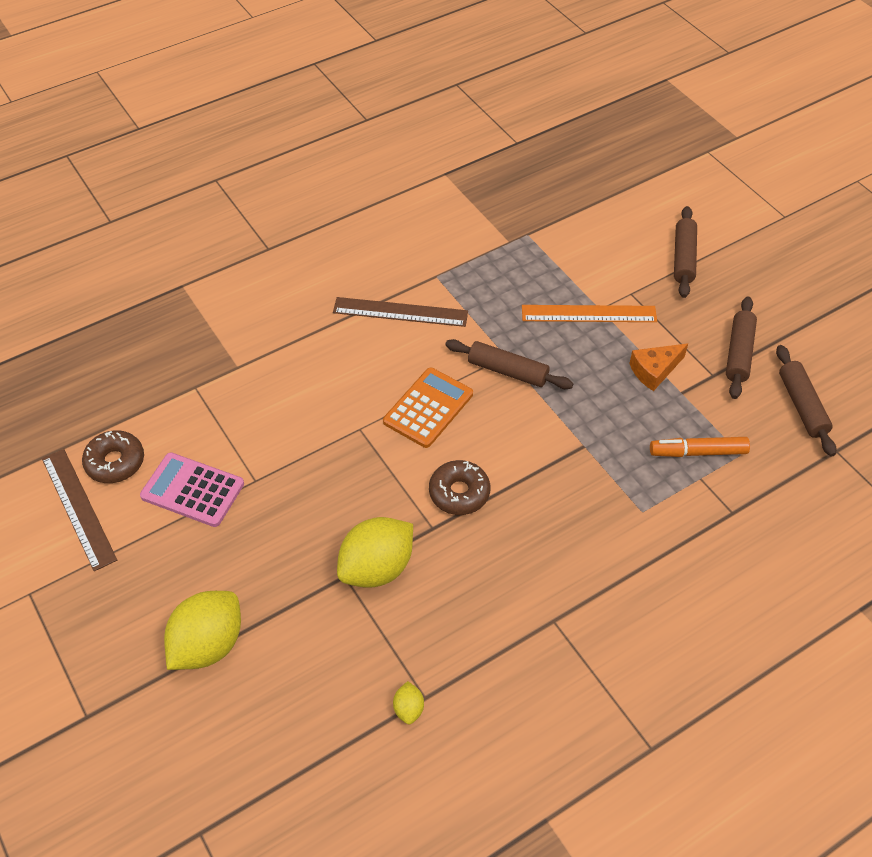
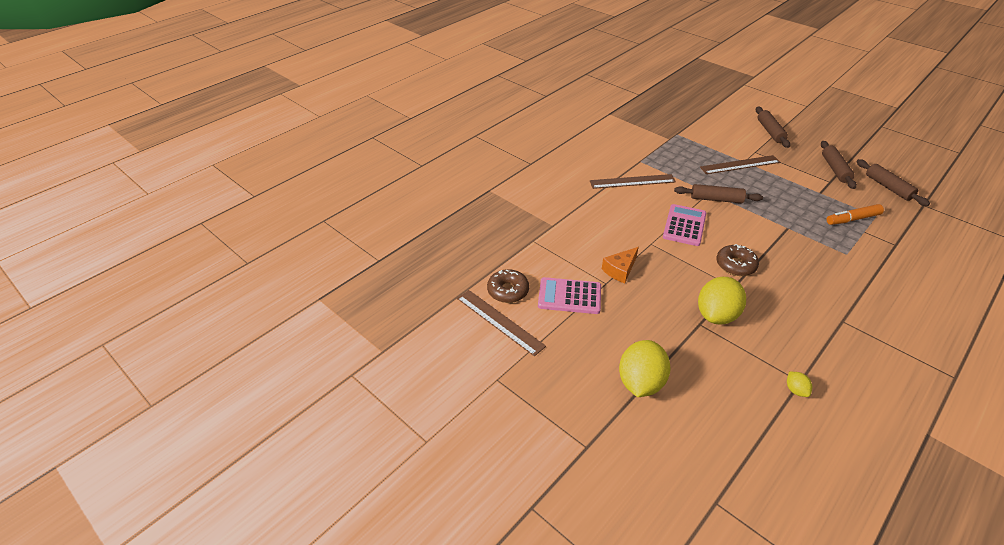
camera: 15 degrees left, 10 degrees down
(428, 408) = (684, 225): orange calculator -> pink calculator
(589, 314) = (740, 165): orange ruler -> brown ruler
(654, 371) = (797, 185): orange cheese -> orange cheese (620, 270)

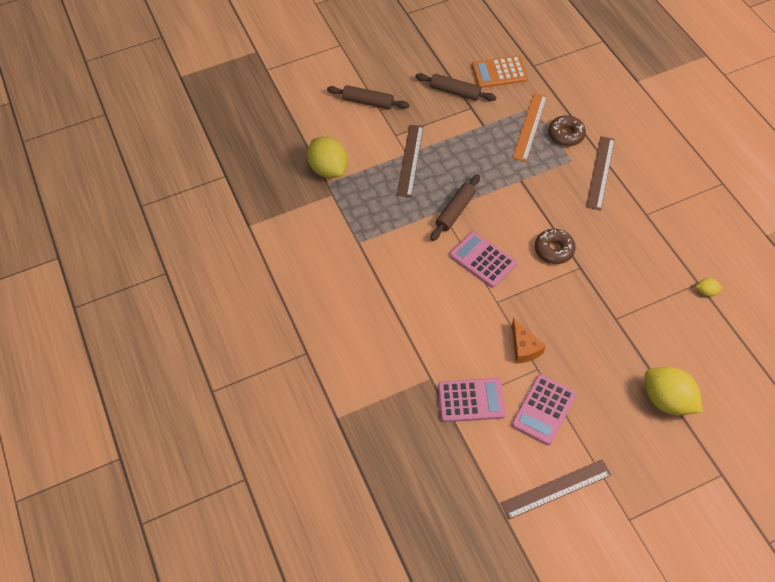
camera: 65 degrees left, 15 degrees up
(508, 291) = (515, 464): brown donut -> brown donut (566, 135)
(549, 251) = (471, 400): none -> pink calculator
(632, 181) = (391, 268): brown ruler -> brown ruler (600, 172)
(716, 315) = (610, 300): yellow lemon -> yellow lemon (328, 169)
(852, 219) = (530, 126): orange marker -> orange ruler
(888, 187) = (499, 72): brown rolling pin -> orange calculator

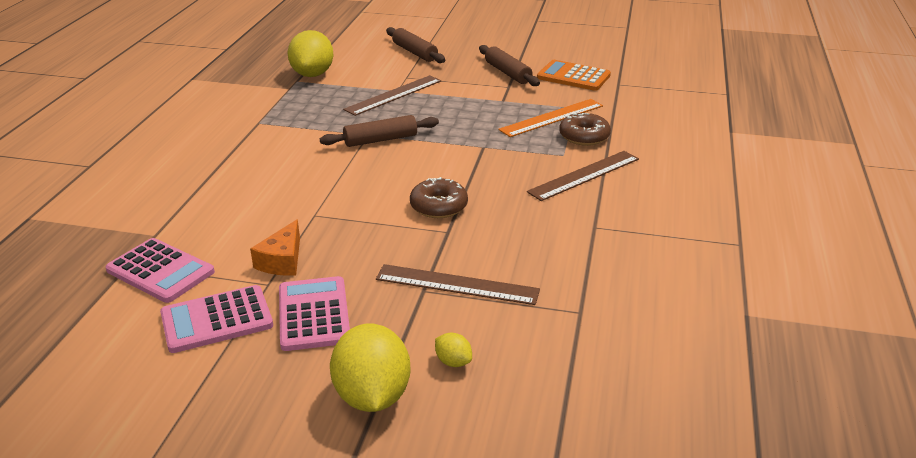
camera: 35 degrees right, 25 degrees down
(482, 260) = (351, 180): pink calculator -> pink calculator (313, 314)
(556, 489) = (109, 396): brown ruler -> brown ruler (457, 284)
(706, 292) = (579, 325): yellow lemon -> yellow lemon (453, 362)

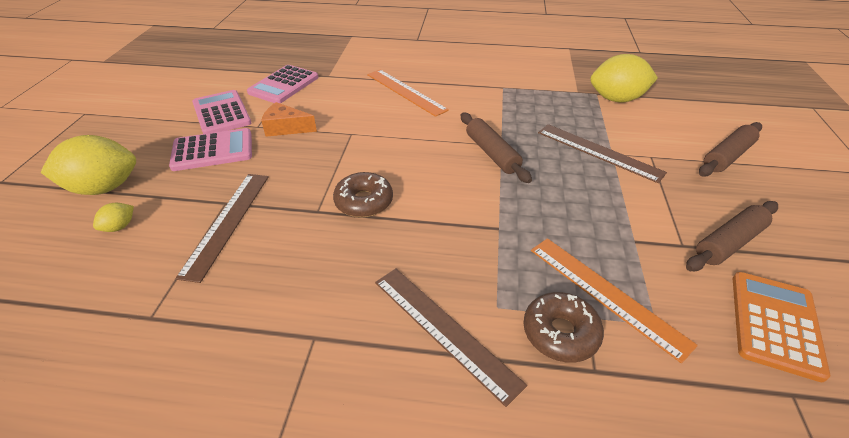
camera: 85 degrees right, 10 degrees up
(235, 179) = (405, 92): none -> orange ruler

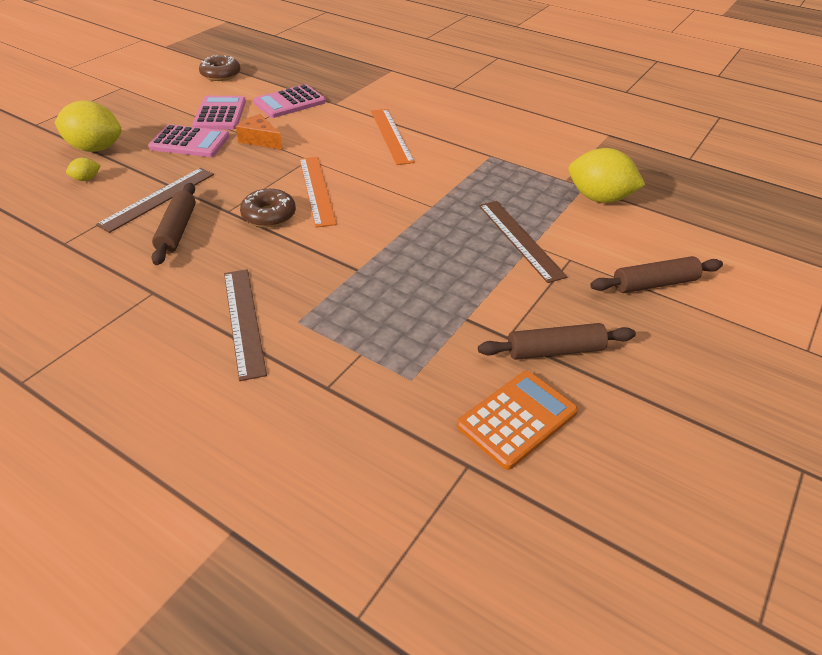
camera: 25 degrees right, 0 degrees up
(491, 153) = (415, 210): brown rolling pin -> brown rolling pin (177, 230)
(560, 333) = (327, 355): brown donut -> brown donut (221, 75)
(606, 294) = (394, 345): orange ruler -> orange ruler (317, 190)

